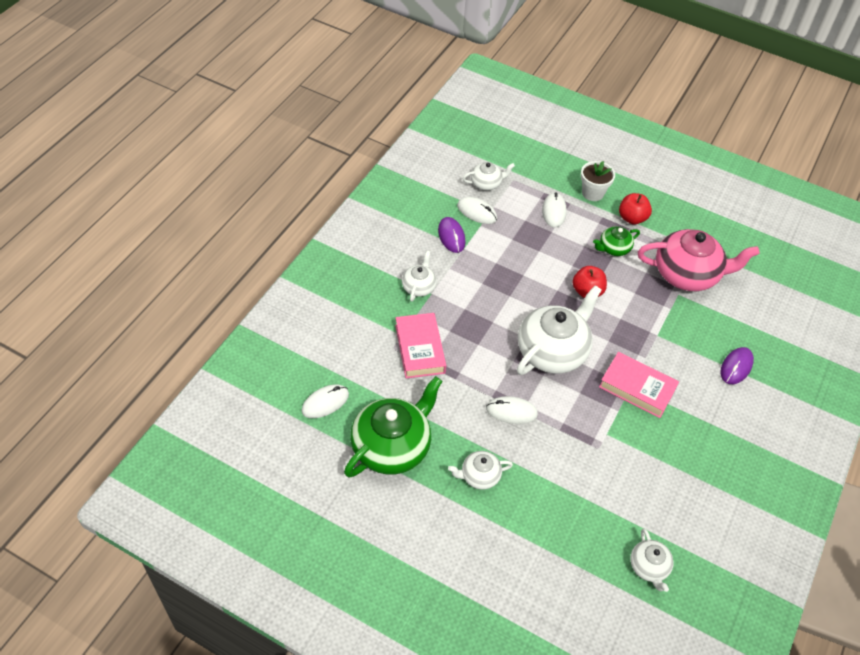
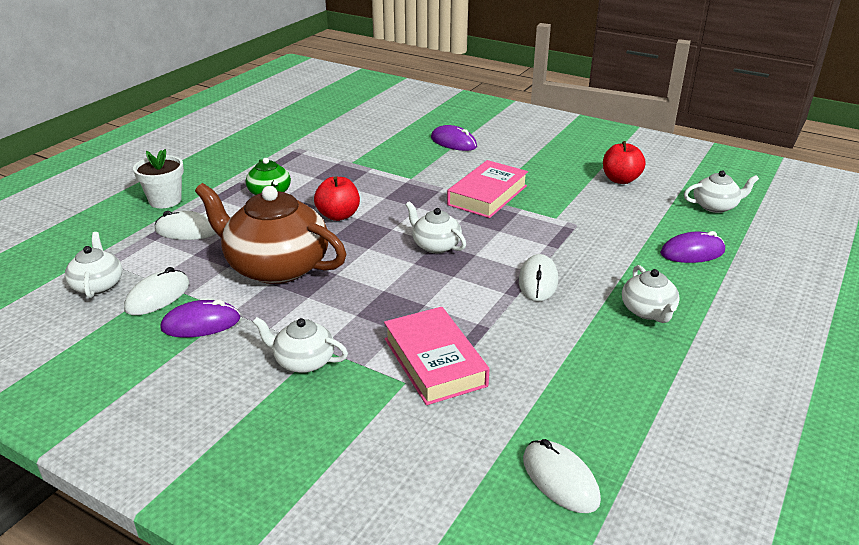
camera: 85 degrees left, 20 degrees down
(392, 446) = (627, 393): green teapot -> none
(420, 349) = (434, 362): pink book -> pink book turned 75 degrees clockwise
(515, 263) = (276, 267): none -> brown teapot
(553, 351) = (435, 245): white teapot -> white teapot, size x0.50
(564, 526) = (692, 252): none -> purple mouse
(632, 218) = (223, 178): red apple -> red apple (620, 180)
(687, 274) = (323, 154): pink teapot -> none

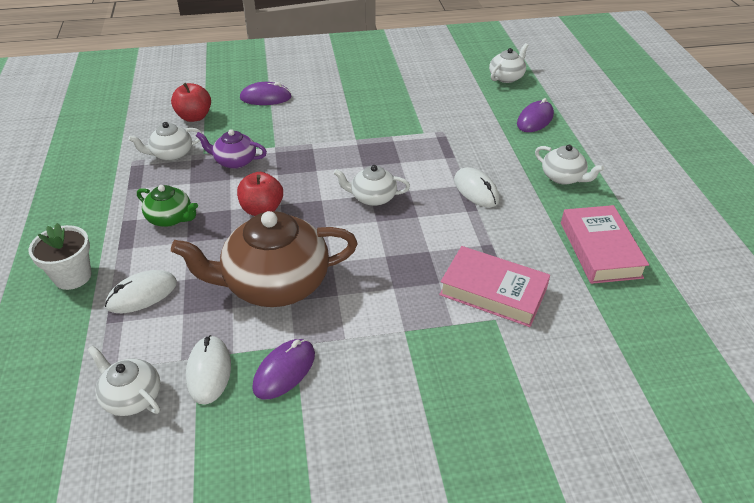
camera: 40 degrees left, 10 degrees up
(303, 361) = (408, 349): white teapot -> white teapot (171, 154)
(366, 176) = (234, 161): none -> purple teapot
(487, 195) = (353, 135): pink book -> pink book (600, 249)
(560, 479) = (659, 324): white mouse -> none
(620, 180) = (426, 81): red apple -> red apple (194, 117)

